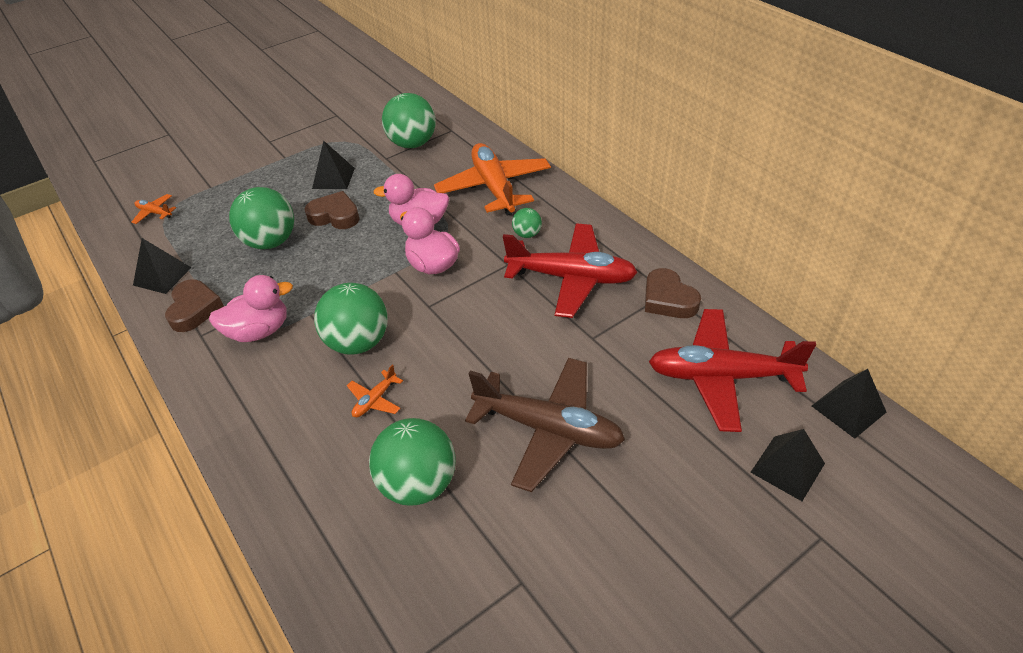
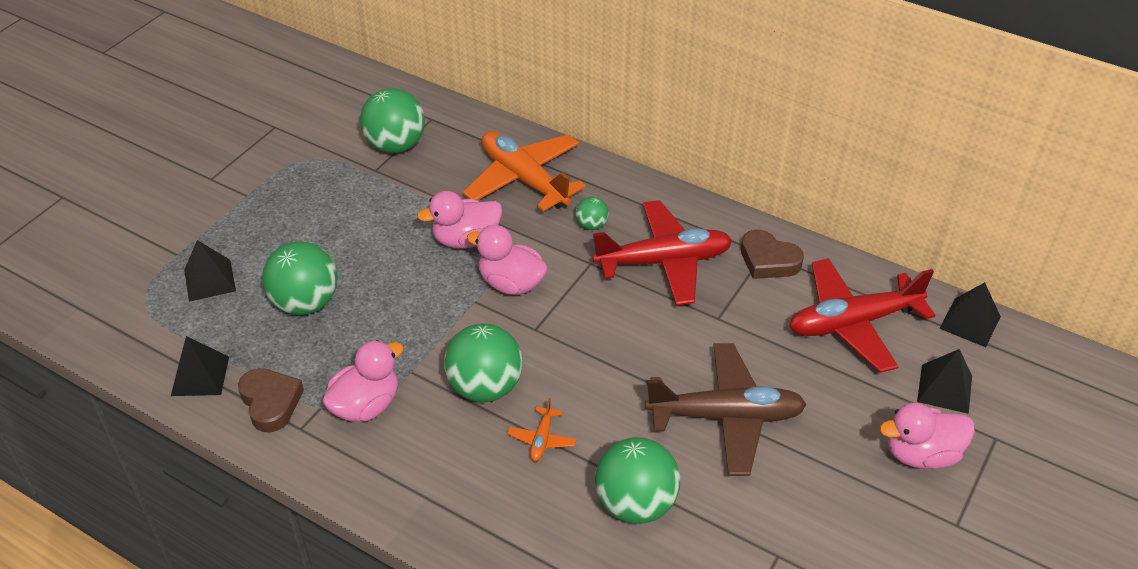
camera: 25 degrees left, 0 degrees up
(155, 213) = (128, 303): orange plane -> none
(333, 178) = (328, 208): black pyramid -> black pyramid (210, 280)
(335, 216) = (362, 254): brown heart -> none
(727, 528) = (921, 454): none -> pink duck

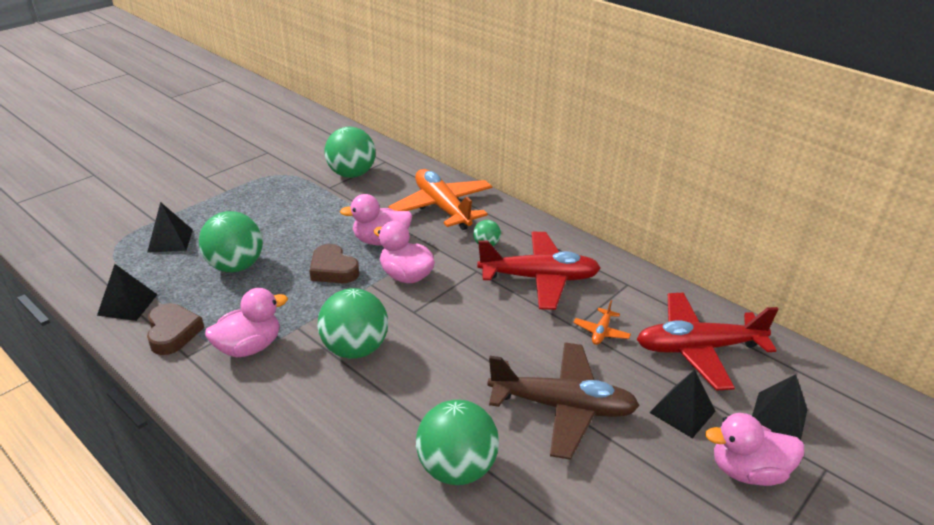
camera: 10 degrees right, 10 degrees down
(542, 439) = (389, 398): orange plane -> orange plane (601, 332)
(768, 260) = (630, 290): brown heart -> brown heart (333, 269)
(970, 322) = (810, 364): black pyramid -> black pyramid (682, 411)

